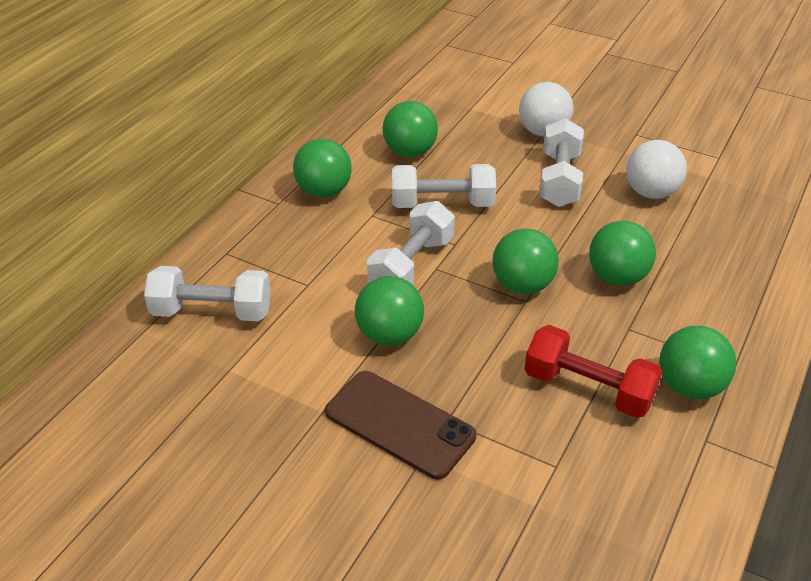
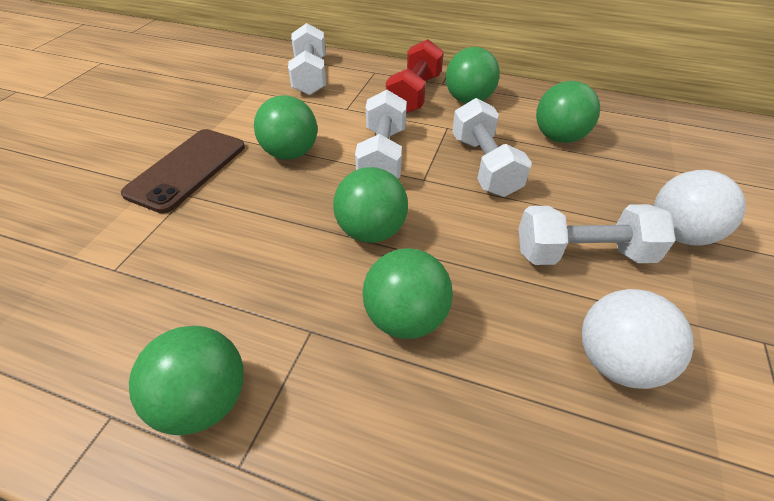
camera: 80 degrees right, 5 degrees up
(411, 266) = (383, 156): white dumbbell -> white dumbbell turned 75 degrees clockwise
(588, 389) = (212, 292): red dumbbell -> red dumbbell (414, 94)

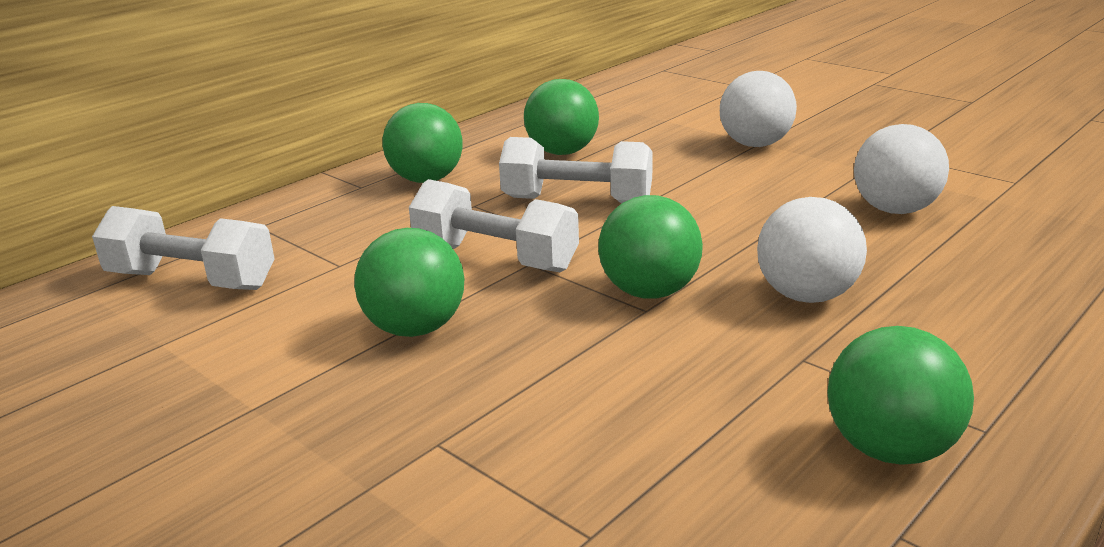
camera: 65 degrees left, 20 degrees down
(187, 169) = (358, 439): brown phone -> none
(405, 318) = (806, 295): green ball -> white ball
(414, 94) = (366, 209): red dumbbell -> none
(582, 254) = (758, 189): white dumbbell -> none

